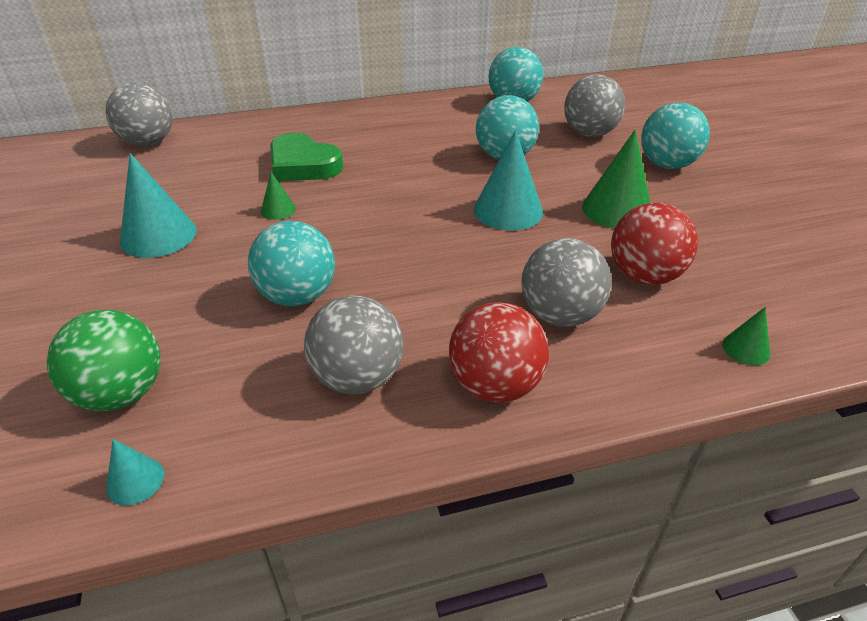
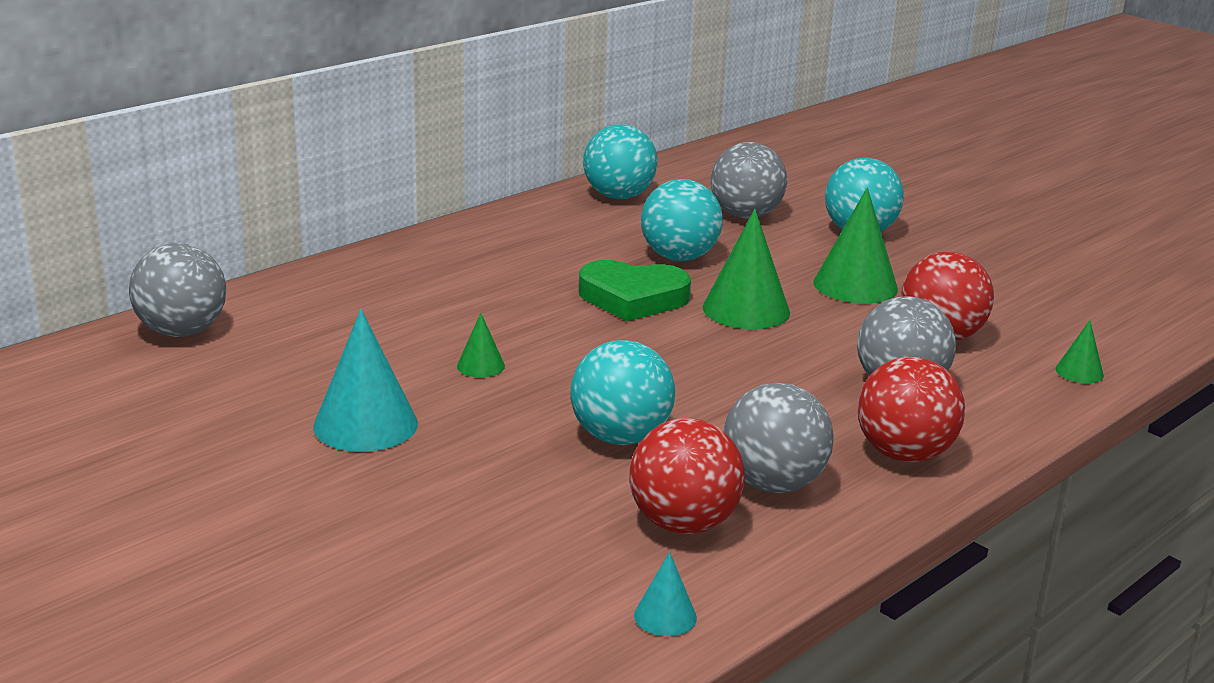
camera: 30 degrees left, 15 degrees down
(122, 393) = (548, 564): green ball -> none
(251, 392) = (683, 524): none -> red ball
(303, 165) = (444, 314): green heart -> green heart (633, 298)
(508, 210) = (746, 310): turquoise cone -> green cone

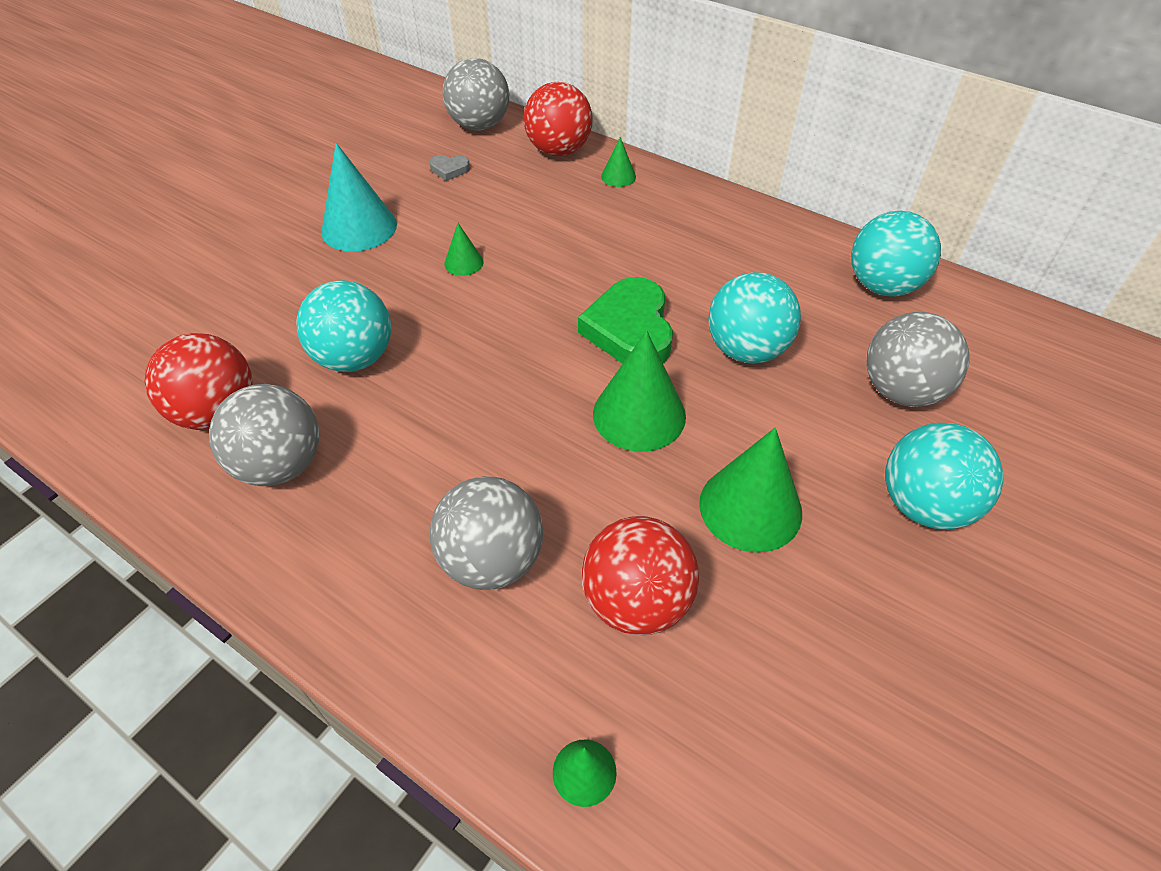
camera: 80 degrees right, 25 degrees up
(275, 359) = (449, 170): none -> grey heart
(370, 269) = (618, 176): none -> green cone
(665, 616) = (91, 417): turquoise cone -> none
(904, 454) = (342, 567): red ball -> red ball (559, 151)

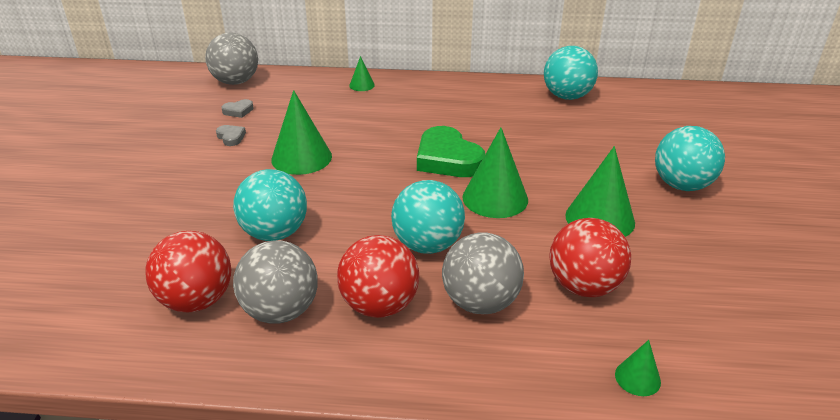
camera: 30 degrees left, 15 degrees down
(359, 227) = (201, 161): turquoise cone -> none
(413, 205) = (231, 137): none -> grey heart
(464, 263) = (301, 158): green cone -> green cone, size x2.00
(559, 151) = (307, 82): red ball -> red ball (379, 305)
(746, 350) = (524, 147): turquoise ball -> turquoise ball (427, 245)
(901, 391) = (622, 140): grey ball -> none

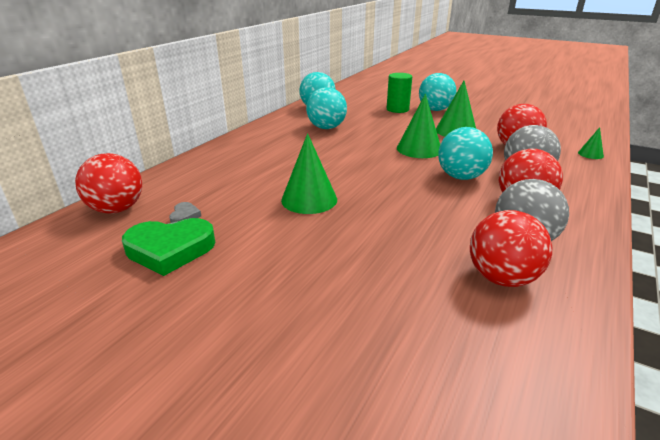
camera: 65 degrees left, 5 degrees down
(231, 137) = (235, 227): grey heart -> none
(236, 82) = (117, 209): grey ball -> red ball
(275, 233) = (418, 228): turquoise ball -> turquoise ball (326, 128)
(362, 85) = (215, 157): green cone -> none
(447, 159) = (361, 151): green heart -> green heart (170, 250)
(640, 153) = (397, 109): none -> green cylinder

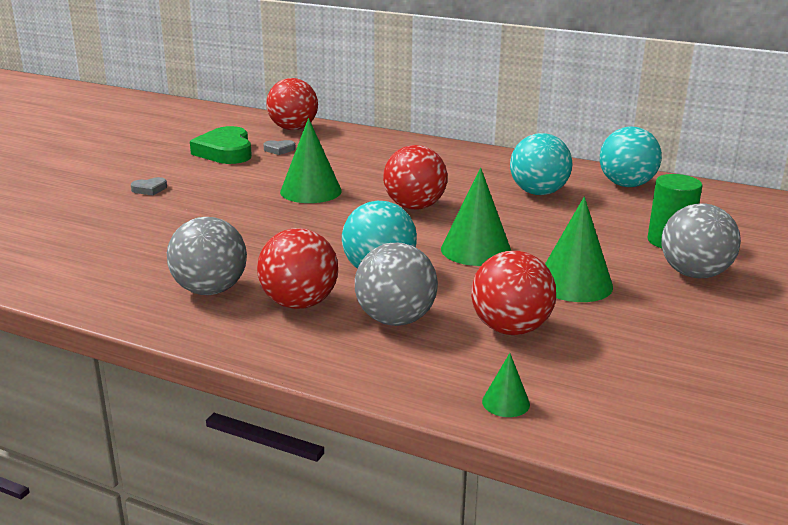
camera: 85 degrees right, 5 degrees down
(282, 299) = (149, 189): none -> grey heart
(435, 110) = (694, 274): turquoise ball -> grey ball
(501, 278) = (146, 270): red ball -> red ball (414, 206)

